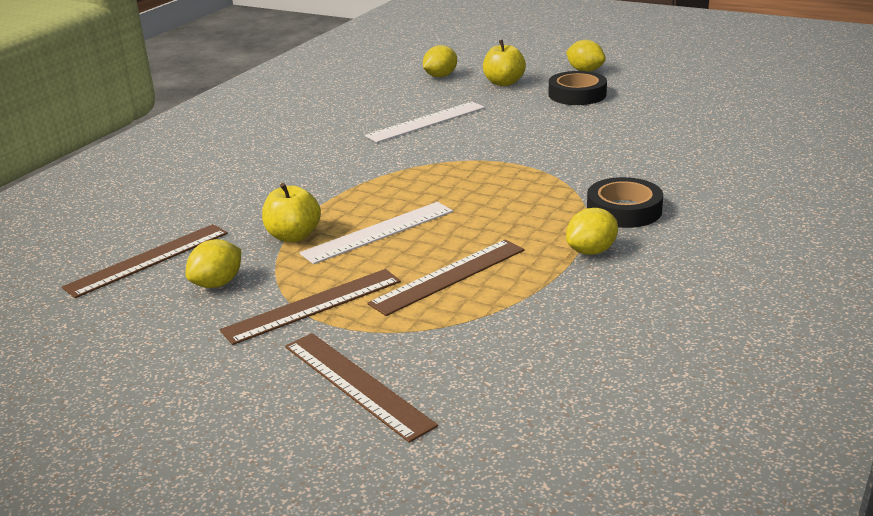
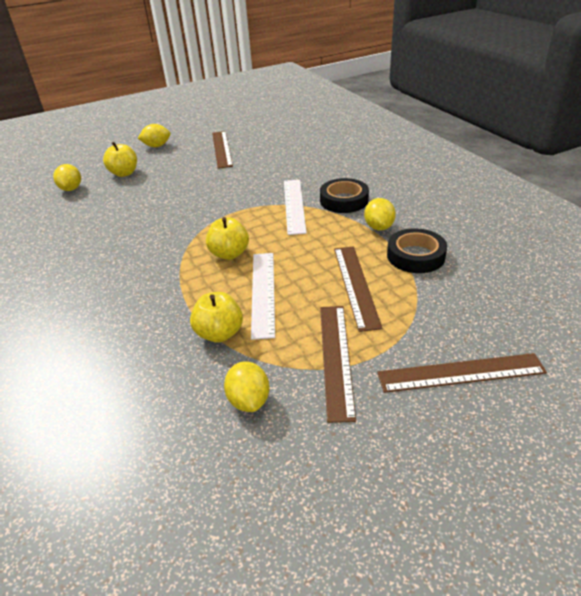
camera: 55 degrees left, 10 degrees up
(148, 260) = (156, 433): brown ruler -> brown ruler (222, 149)
(424, 191) = (229, 254): none -> yellow apple
(426, 122) = (130, 218): white ruler -> white ruler (294, 205)
(577, 94) = (183, 159): black tape -> black tape (415, 256)

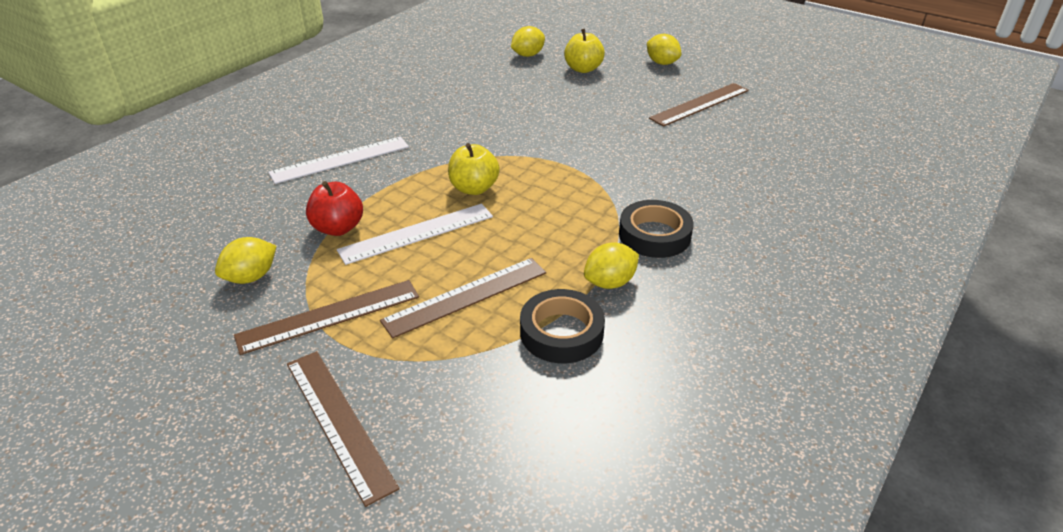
camera: 60 degrees right, 0 degrees up
(219, 333) = (338, 228): yellow apple -> red apple
(294, 205) = (608, 199): white ruler -> white ruler (340, 159)

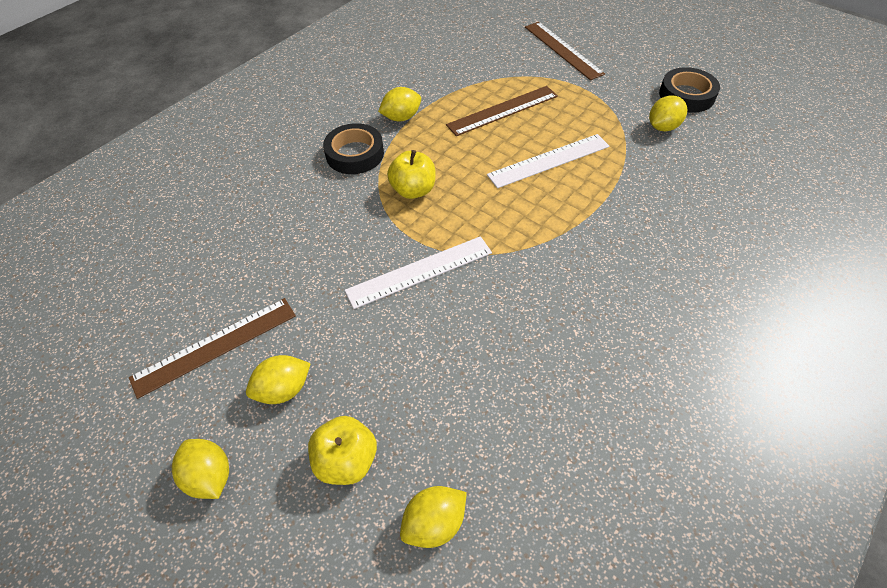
camera: 175 degrees left, 15 degrees up
(329, 316) = (592, 100): brown ruler -> none
(338, 228) = (617, 167): red apple -> none
(340, 159) = (654, 253): white ruler -> white ruler (420, 272)
(474, 188) = (505, 208): yellow apple -> yellow apple (413, 190)
(561, 332) = (440, 88): black tape -> black tape (686, 95)
(637, 89) = (284, 389): none -> yellow lemon

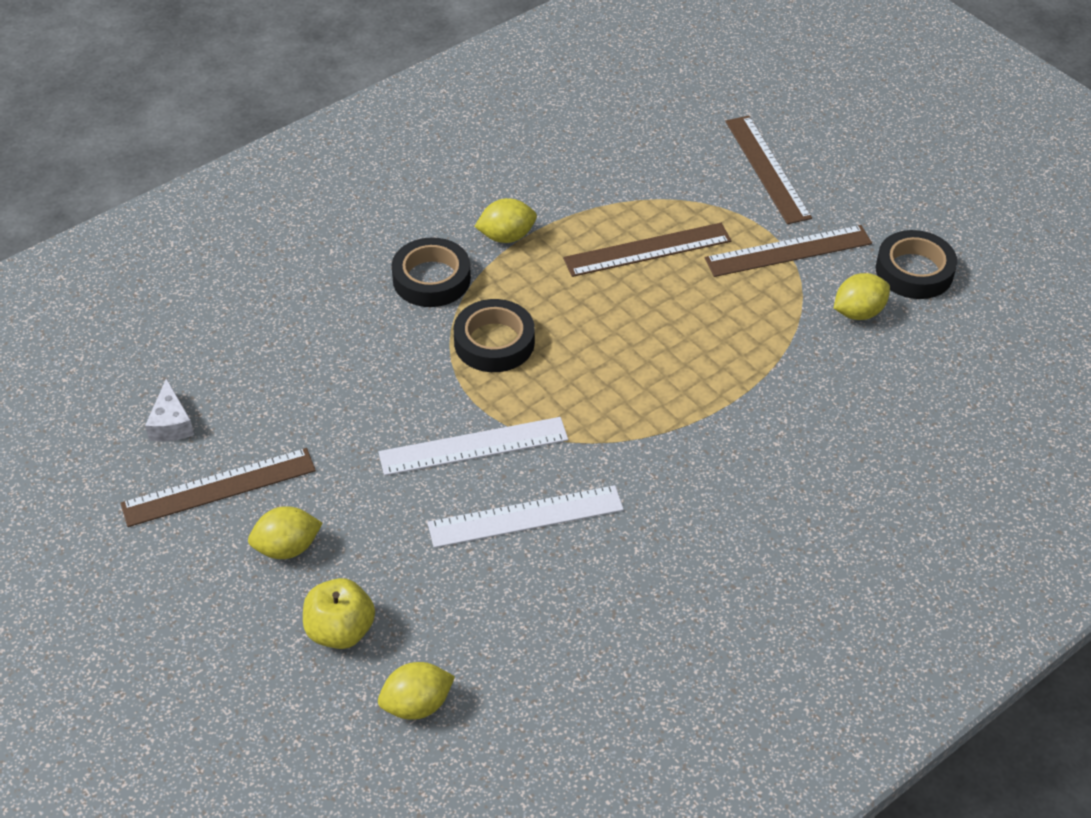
camera: 10 degrees right, 5 degrees down
(167, 299) = (171, 424): none -> white cheese
(210, 476) = (195, 618): yellow lemon -> none
(413, 190) = (494, 342): yellow apple -> black tape
(548, 160) = (683, 333): white ruler -> white ruler (525, 516)
(598, 96) = (788, 251): none -> brown ruler

